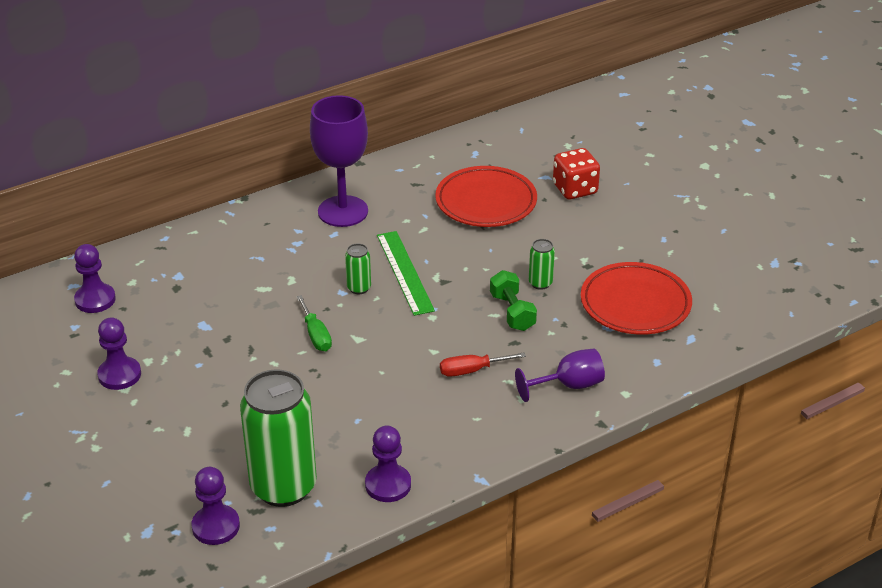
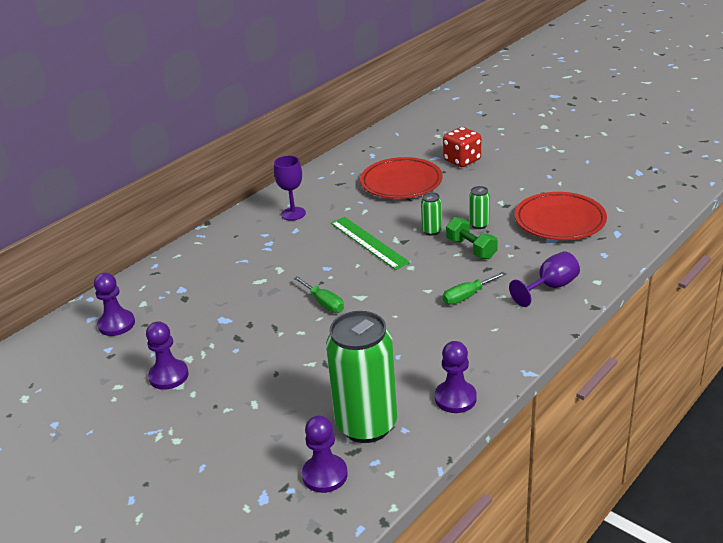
camera: 15 degrees left, 5 degrees down
(343, 211) = (293, 214): purple goblet -> purple goblet, size x0.59
(359, 288) = (339, 262): green can -> green can (432, 231)
(471, 370) = (467, 296): red screwdriver -> green screwdriver

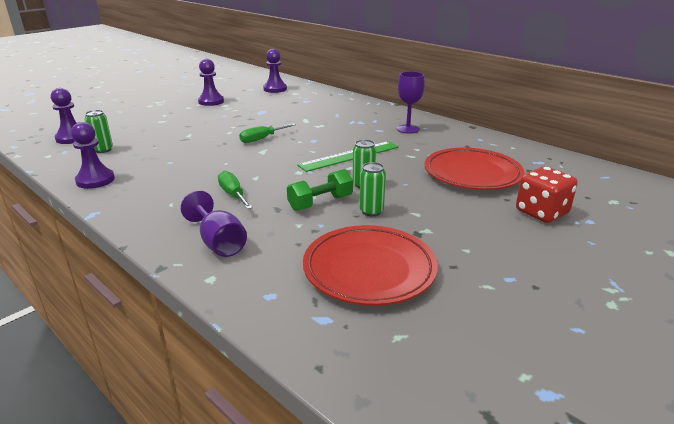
camera: 90 degrees right, 5 degrees down
(366, 425) = (103, 150): green can -> green can, size x0.42

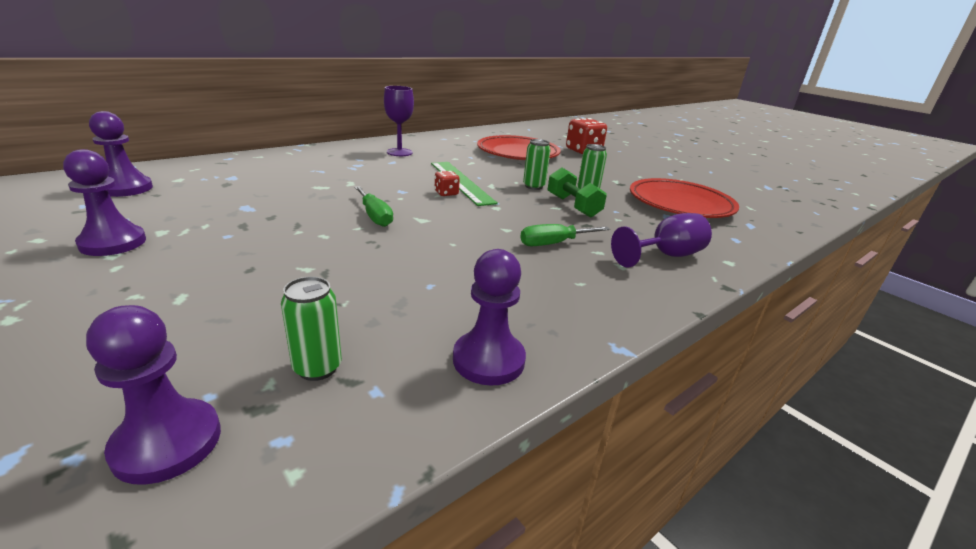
camera: 85 degrees left, 0 degrees up
(318, 153) = (446, 193): none -> red dice

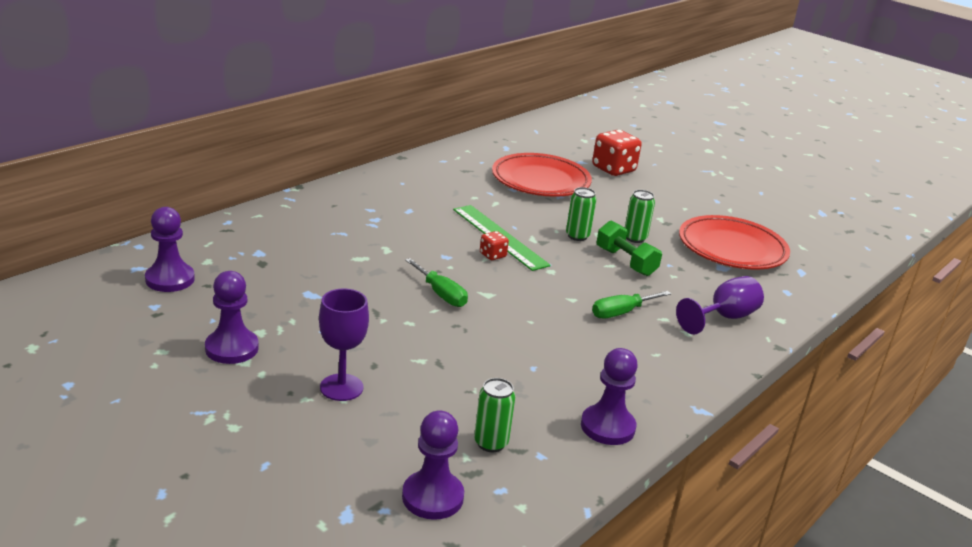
camera: 10 degrees left, 0 degrees up
(399, 152) = (407, 193): purple goblet -> purple goblet (341, 387)

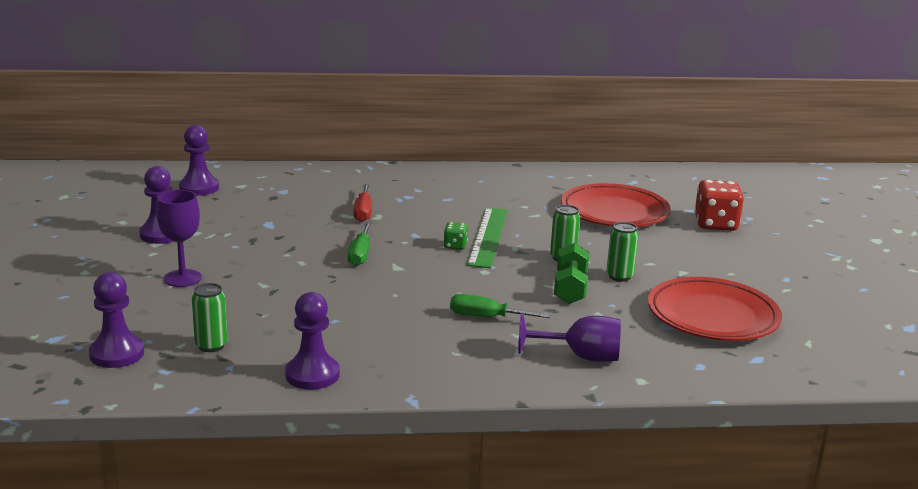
camera: 45 degrees right, 5 degrees down
(368, 249) = (363, 212): none -> red screwdriver
(492, 255) = (455, 246): red dice -> green dice

